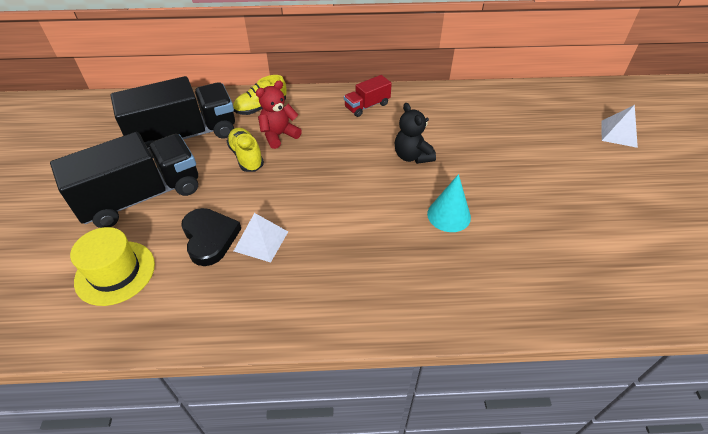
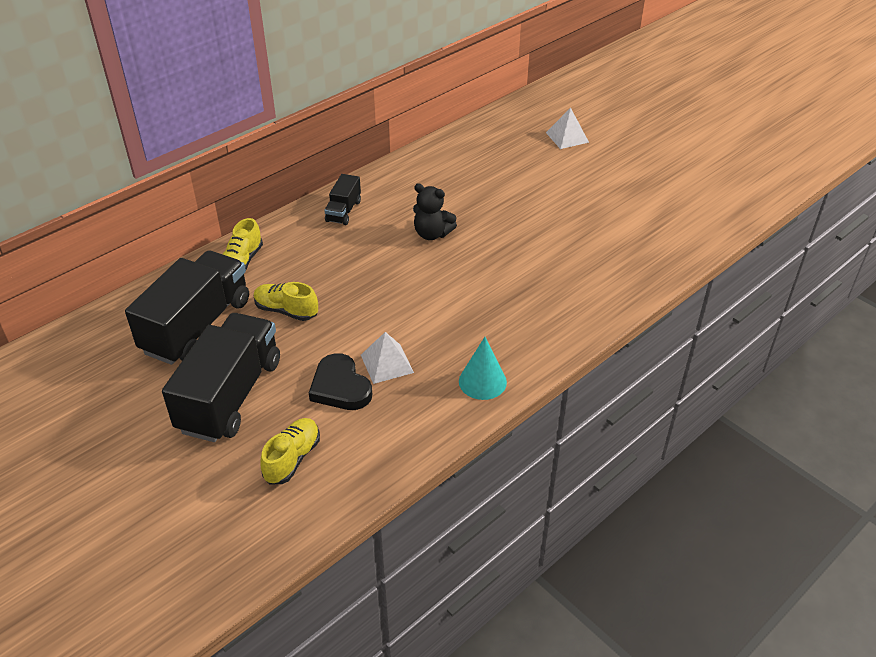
camera: 40 degrees left, 5 degrees down
(115, 272) = (292, 458): yellow hat -> yellow shoe
(210, 238) = (340, 387): black heart -> black heart turned 150 degrees counterclockwise
(279, 135) = (293, 277): red teddy bear -> none
(367, 106) = (343, 211): red truck -> black truck
(449, 215) = (508, 263): turquoise cone -> turquoise cone (482, 381)

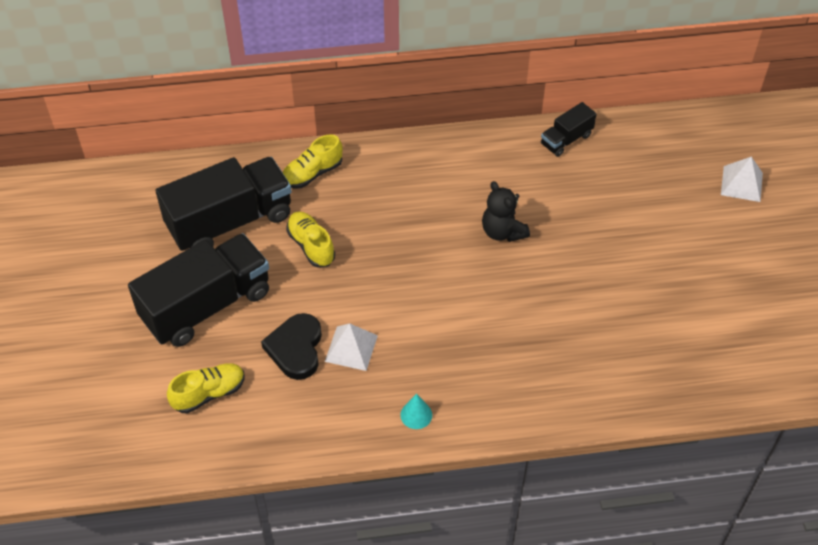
camera: 35 degrees right, 10 degrees up
(343, 211) = (442, 162): black truck -> black truck (566, 140)
(482, 381) = (416, 415): turquoise cone -> turquoise cone, size x0.64

